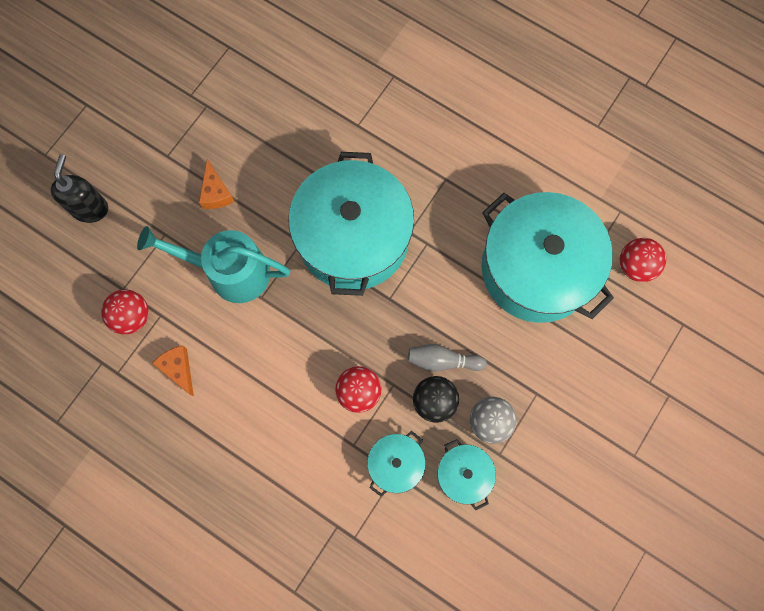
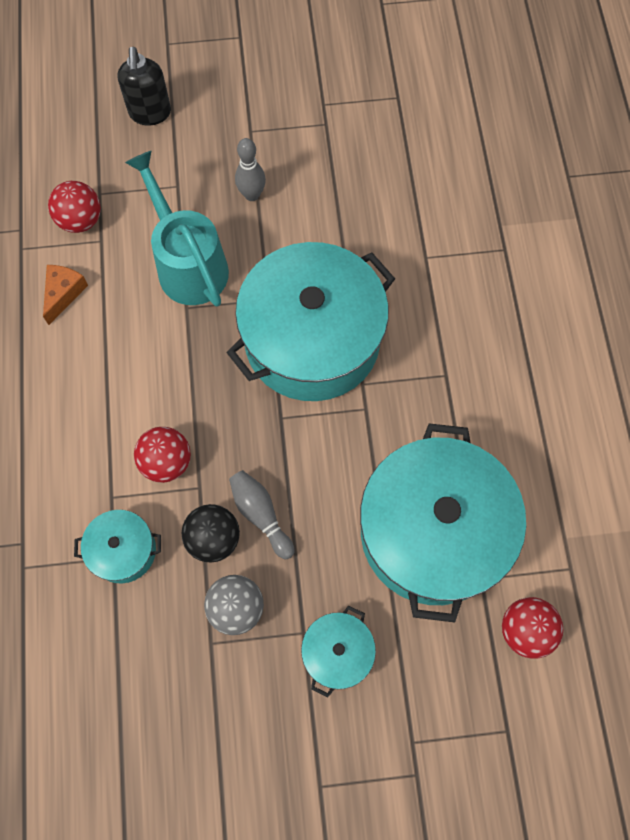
camera: 50 degrees right, 5 degrees down
(90, 208) = (150, 113): black soap dispenser -> black soap dispenser turned 120 degrees clockwise
(216, 192) = (252, 195): orange cheese -> grey bowling pin
(463, 474) = (163, 624): turquoise pot -> turquoise pot (337, 652)

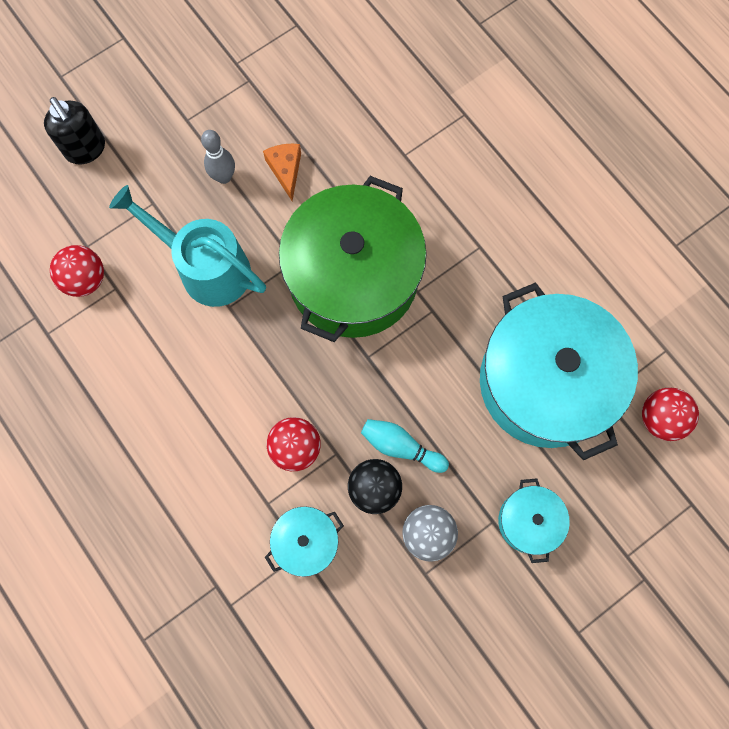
camera: 30 degrees left, 5 degrees up
(63, 293) = (112, 353): orange cheese -> orange cheese (285, 170)
(261, 515) = (401, 447): grey bowling pin -> turquoise bowling pin
(312, 340) = (353, 277): turquoise pot -> green pot

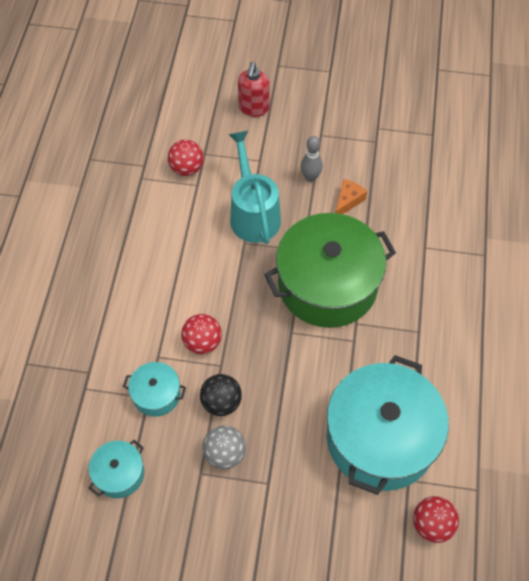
camera: 45 degrees right, 15 degrees down
(86, 149) = (253, 108): black soap dispenser -> red soap dispenser
(401, 447) = (259, 395): turquoise bowling pin -> none
(529, 521) = (289, 503): turquoise pot -> turquoise pot (119, 474)

